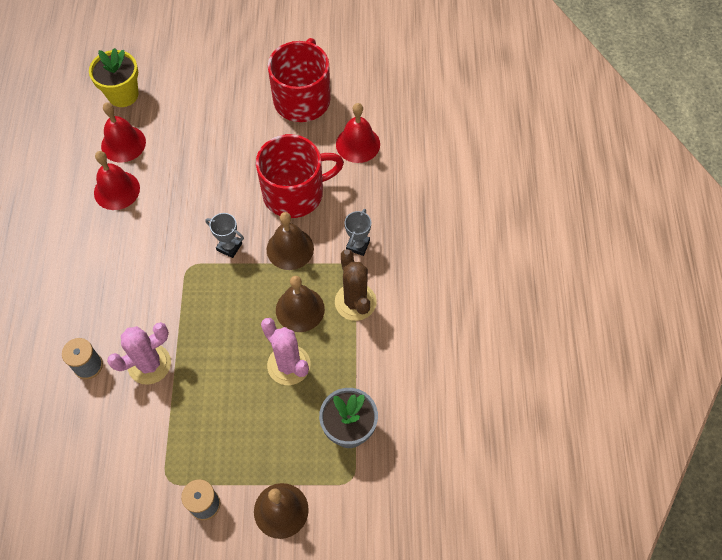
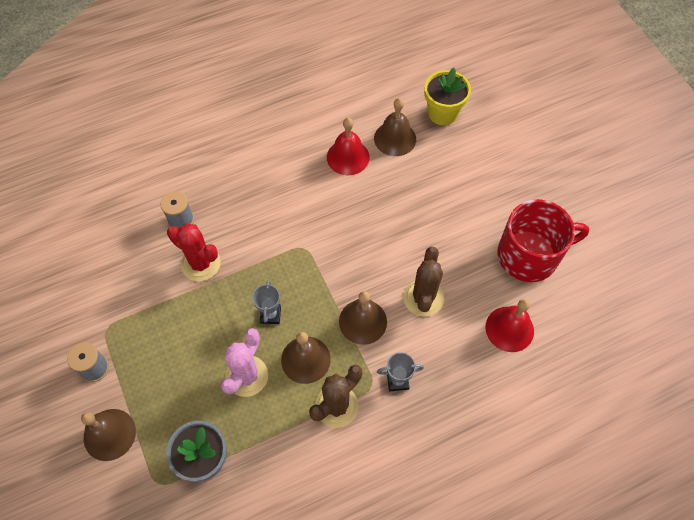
camera: 65 degrees right, 0 degrees up
(123, 143) = (395, 138): red bell -> brown bell
(149, 364) = (201, 263): pink cactus -> red cactus
(229, 247) = (339, 270): grey trophy -> grey trophy (270, 315)
(295, 193) = (423, 298): red mug -> brown cactus

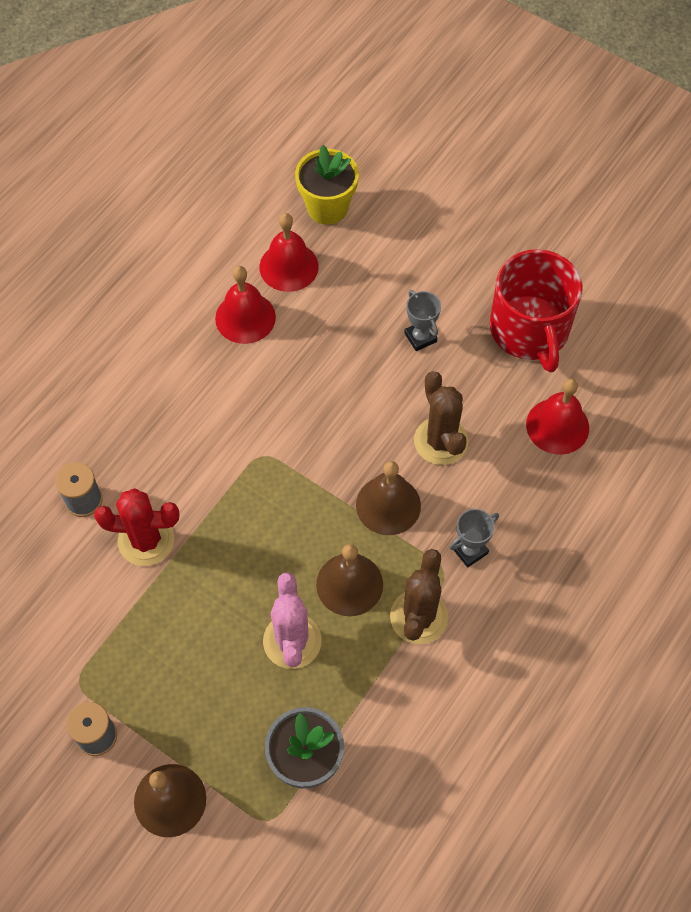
camera: 30 degrees left, 0 degrees up
(270, 315) = (274, 555): grey trophy -> grey trophy (420, 337)
(395, 138) = (289, 266): brown bell -> red bell
(529, 255) = (530, 330): red mug -> red mug turned 120 degrees clockwise

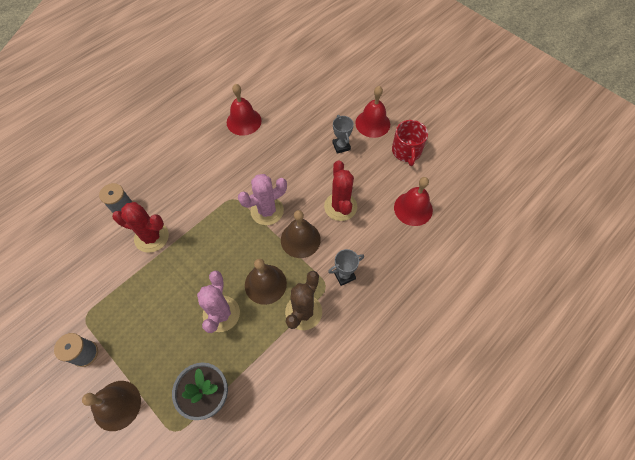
camera: 10 degrees right, 0 degrees up
(289, 266) = (275, 98): red bell -> red bell (372, 123)
(323, 467) = (267, 211): none -> pink cactus
(327, 208) = (304, 70): yellow flower pot -> none
(440, 441) = (340, 206): brown cactus -> red cactus
(530, 330) = (406, 151): red mug -> red mug, size x0.63

